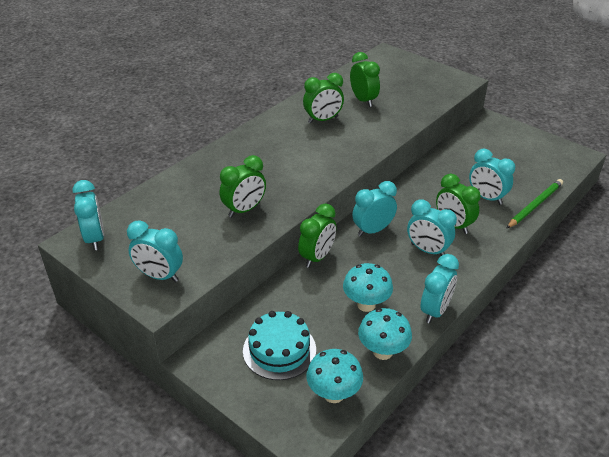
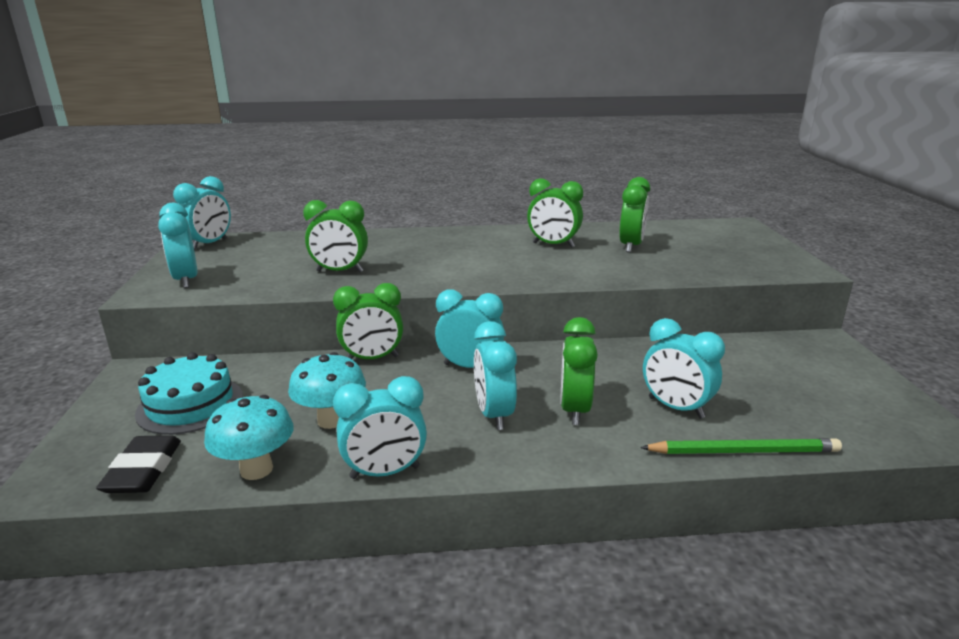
camera: 45 degrees right, 15 degrees down
(334, 394) = (143, 470): turquoise mushroom -> black eraser
(486, 198) = (675, 408): turquoise clock -> turquoise clock turned 45 degrees counterclockwise

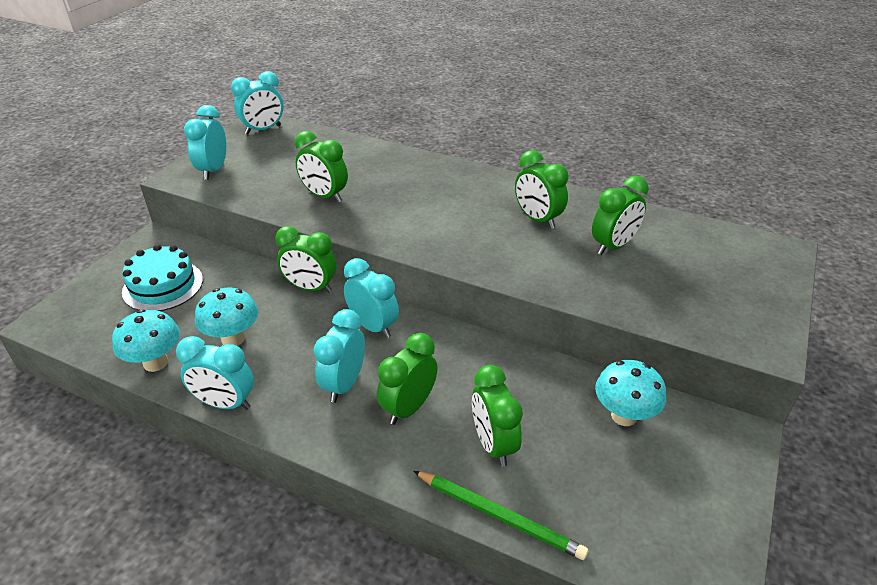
camera: 30 degrees right, 15 degrees up
(143, 470) = (98, 333): black eraser -> none
(675, 408) = (493, 444): turquoise clock -> green clock
(742, 357) = (624, 416): none -> turquoise mushroom

